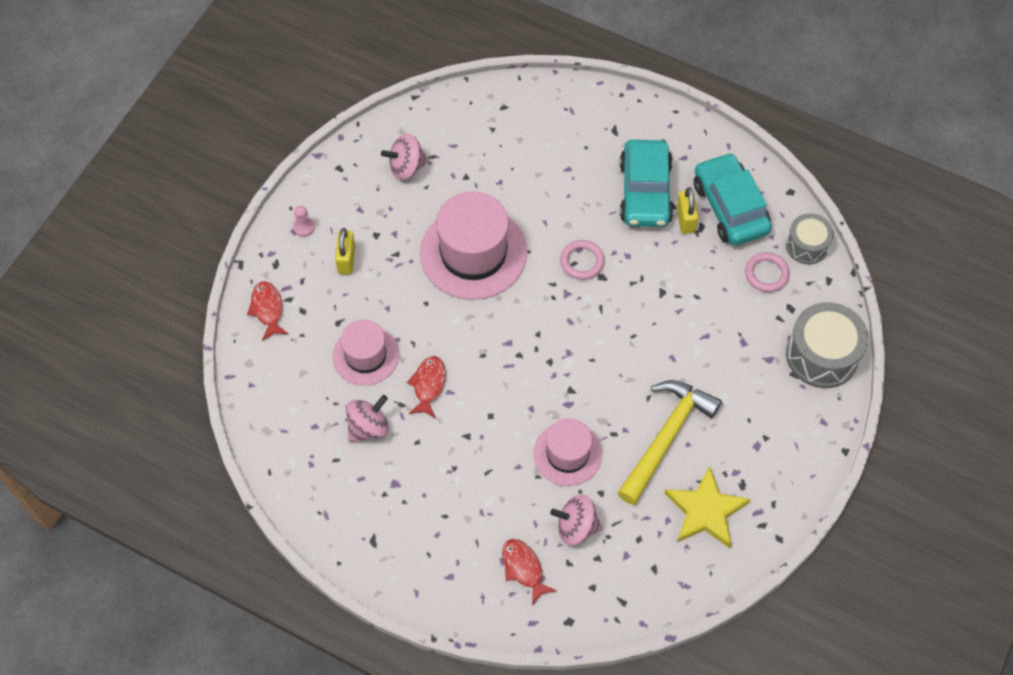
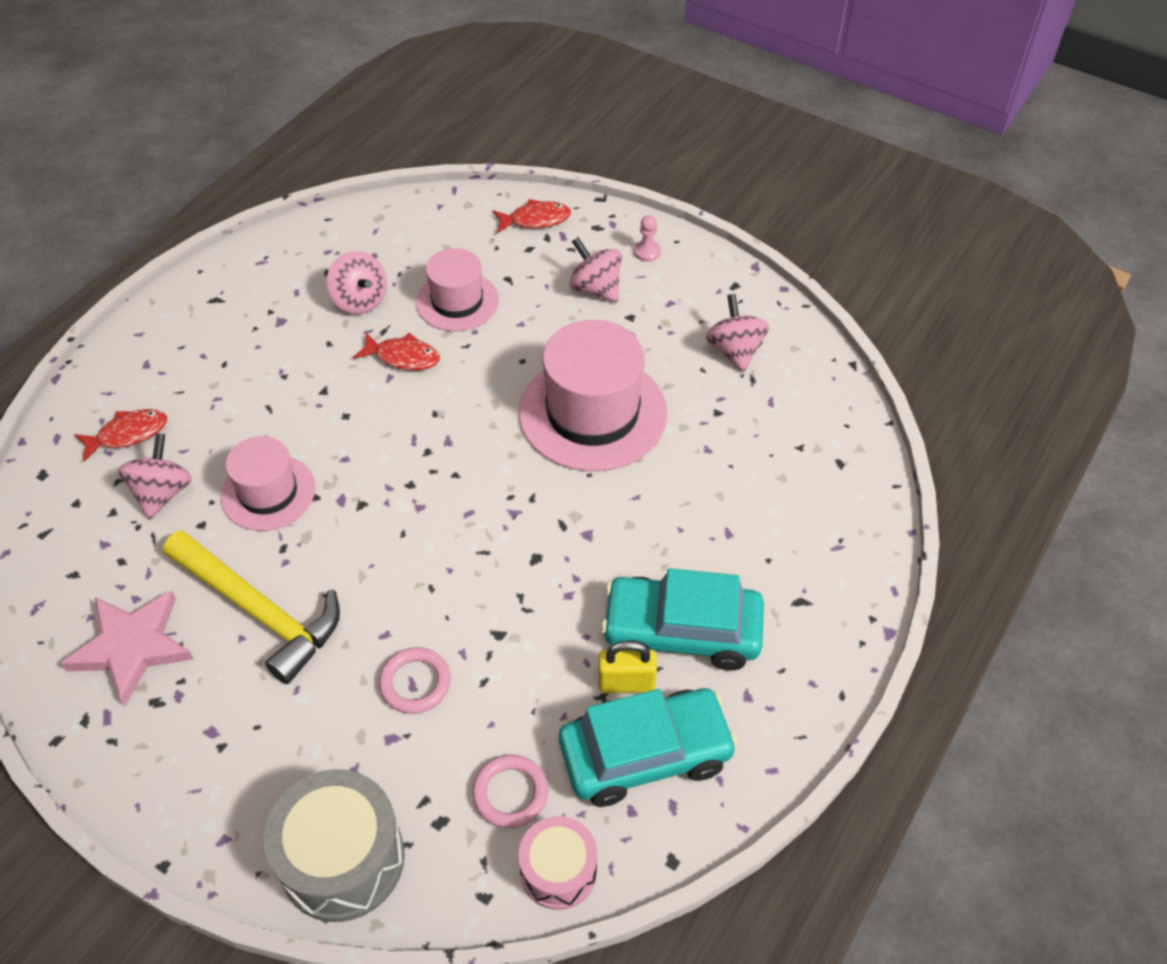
camera: 95 degrees right, 10 degrees down
(346, 260) = (595, 288): yellow padlock -> pink spinning top
(582, 261) = (564, 536): pink ring -> pink ring (415, 683)
(705, 511) = (132, 647): yellow star -> pink star
(807, 245) = (558, 871): grey drum -> pink drum

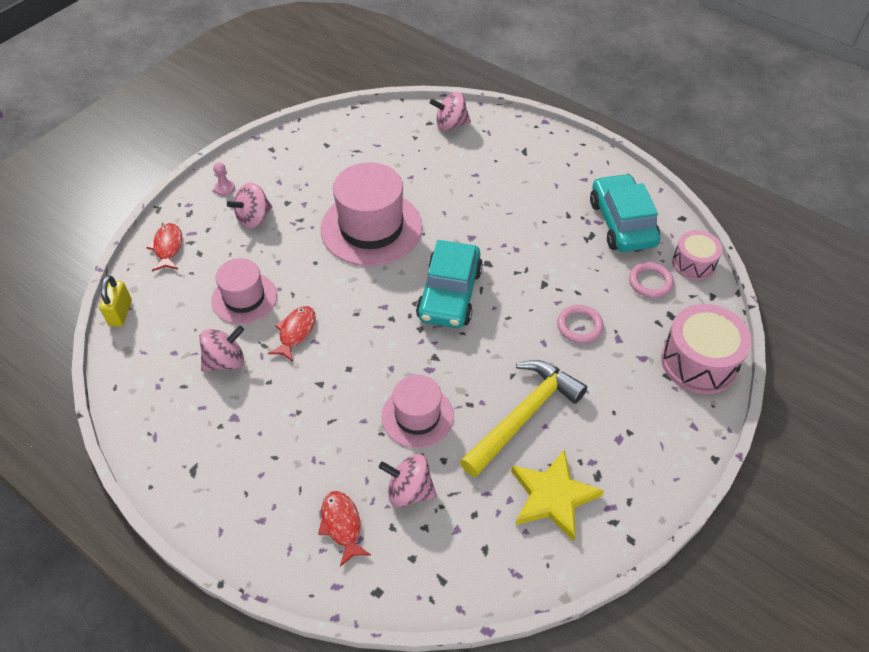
camera: 85 degrees left, 0 degrees up
(132, 647) = (553, 496): pink star -> yellow star
(342, 859) = (698, 362): grey drum -> pink drum
(626, 683) = (577, 227): yellow padlock -> yellow padlock (120, 313)
(682, 631) = (543, 201): turquoise car -> turquoise car (449, 294)
(734, 351) = (331, 155): pink spinning top -> pink spinning top (450, 125)

